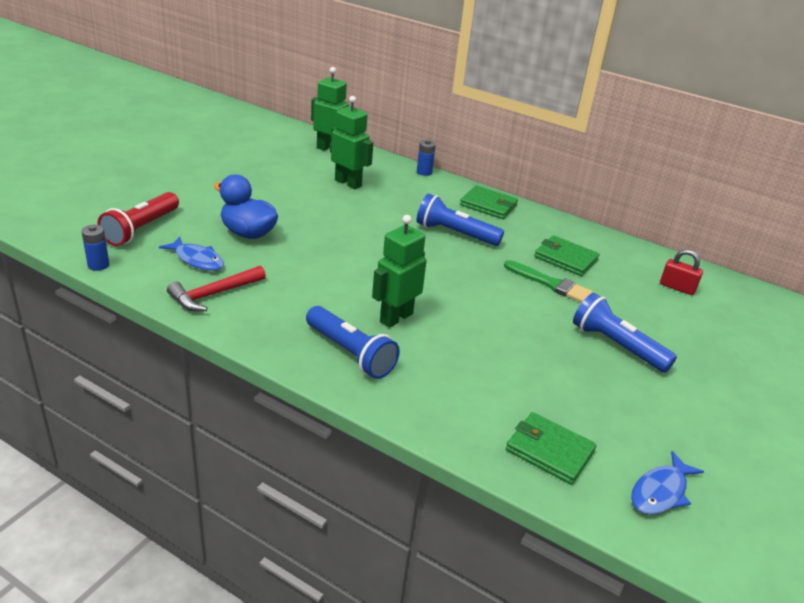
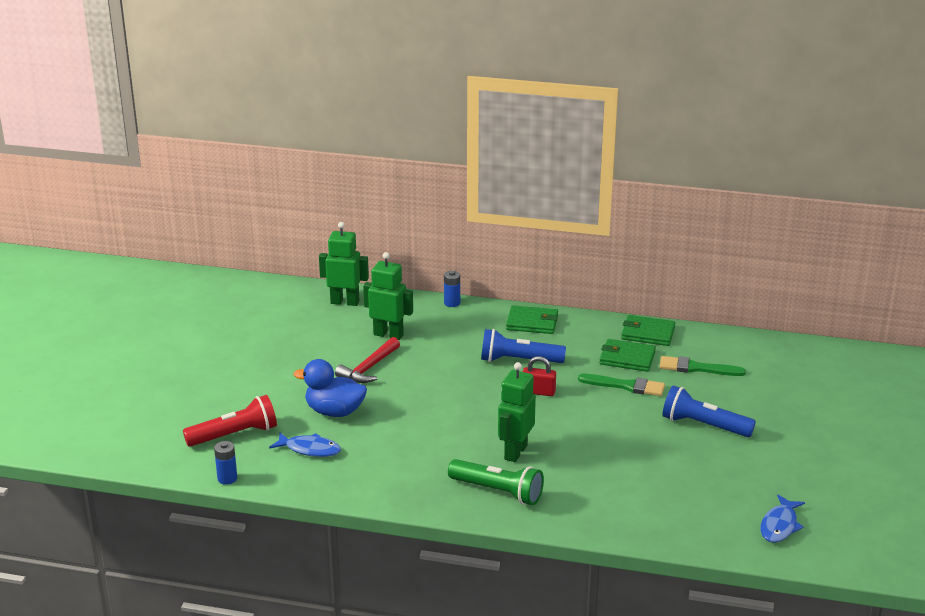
camera: 15 degrees left, 5 degrees down
(141, 229) = (234, 435): red flashlight -> red flashlight turned 120 degrees counterclockwise
(213, 294) = (349, 476): red hammer -> red hammer (369, 368)
(350, 353) = (498, 492): blue flashlight -> green flashlight
(549, 451) = (689, 520): green wallet -> green wallet (647, 333)
(635, 286) = (696, 368): none -> green brush
(677, 287) = (731, 359): red padlock -> red padlock (538, 392)

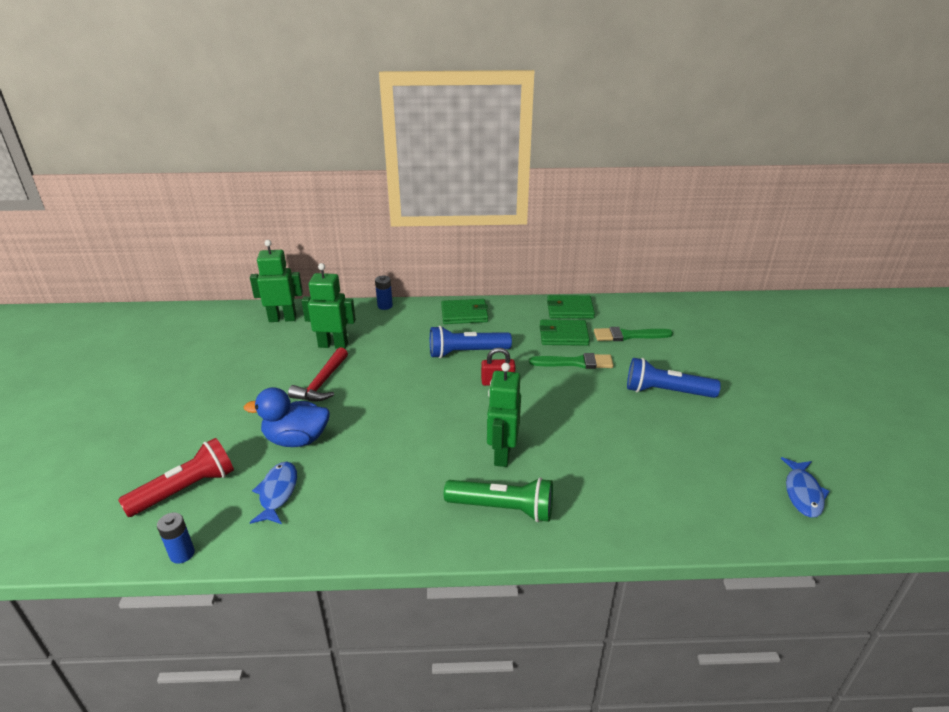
camera: 15 degrees left, 5 degrees up
(310, 449) = (277, 493): blue fish -> blue fish turned 90 degrees counterclockwise

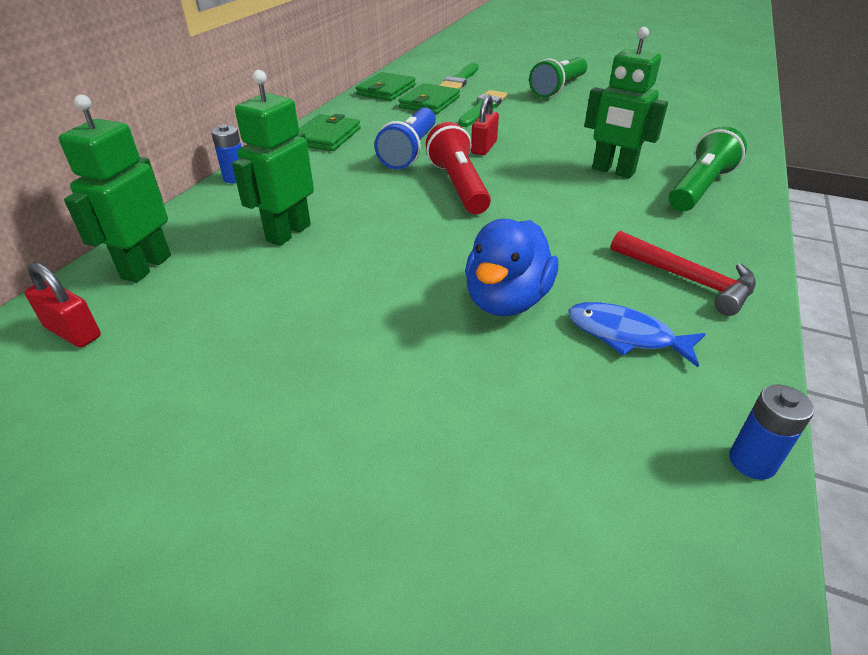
camera: 65 degrees left, 5 degrees up
(185, 489) = (581, 443): red flashlight -> red flashlight (458, 186)
(228, 324) = (73, 332): none -> red padlock
(322, 383) = (381, 257): red hammer -> red hammer (687, 279)
(666, 392) = (558, 88): blue flashlight -> green flashlight
(802, 493) = (708, 83): blue fish -> none

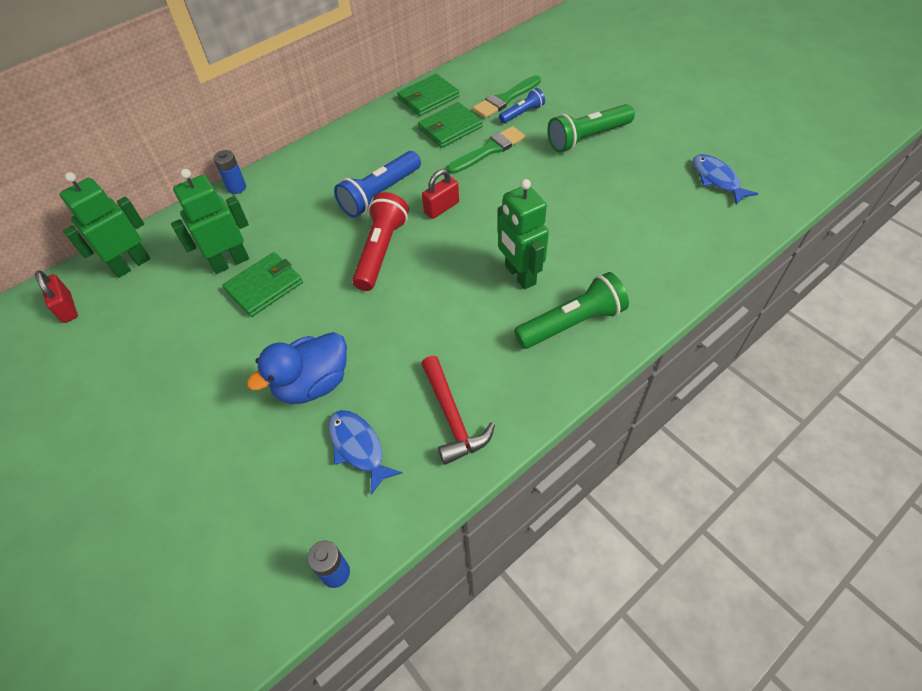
camera: 30 degrees right, 15 degrees up
(326, 136) = (332, 154): green wallet -> green wallet (264, 286)
(485, 85) = (522, 113): none -> blue flashlight
(687, 91) = (717, 179): none -> blue fish

